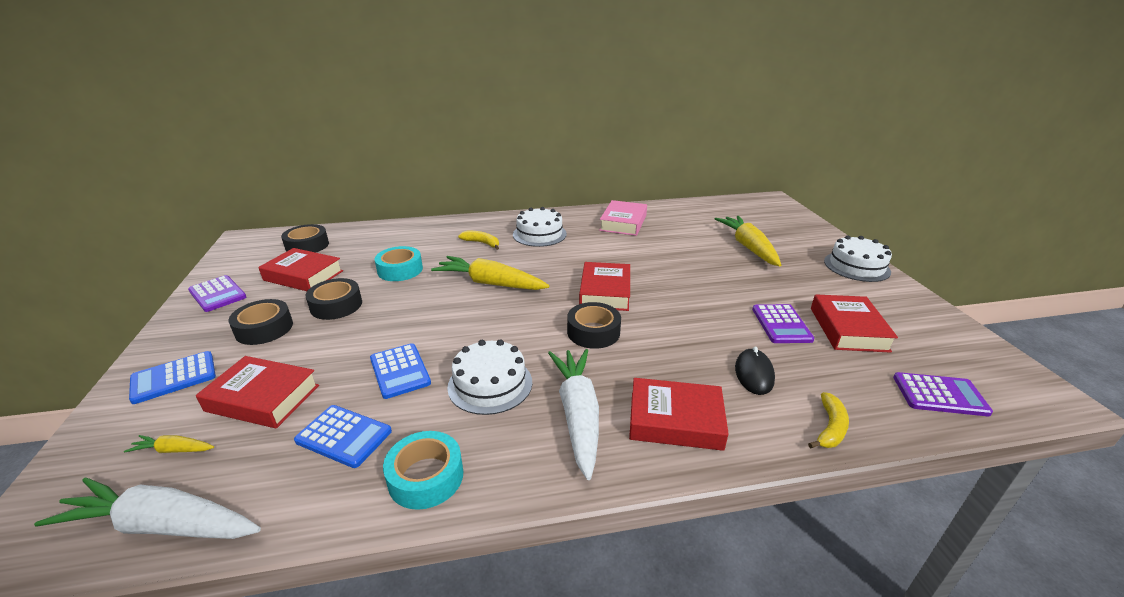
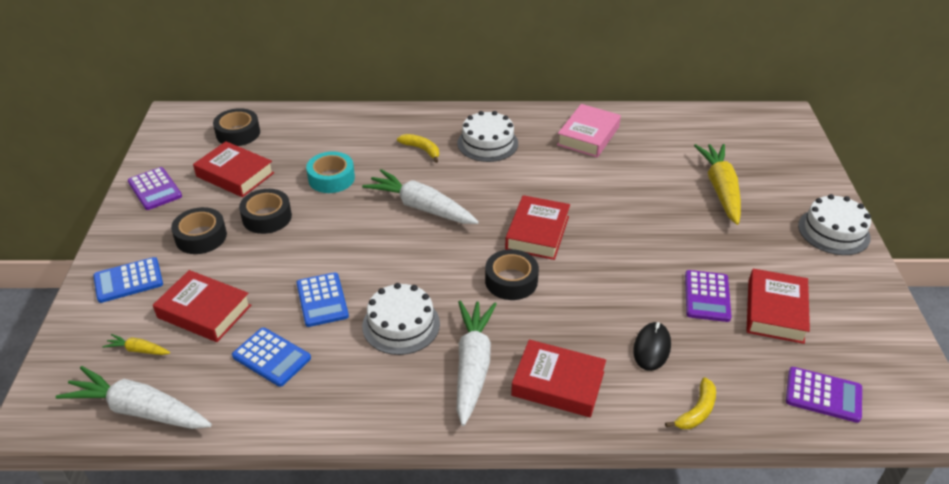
camera: 10 degrees right, 10 degrees up
(426, 477) = (335, 402): turquoise tape -> none
(490, 283) = (421, 207): yellow carrot -> white carrot

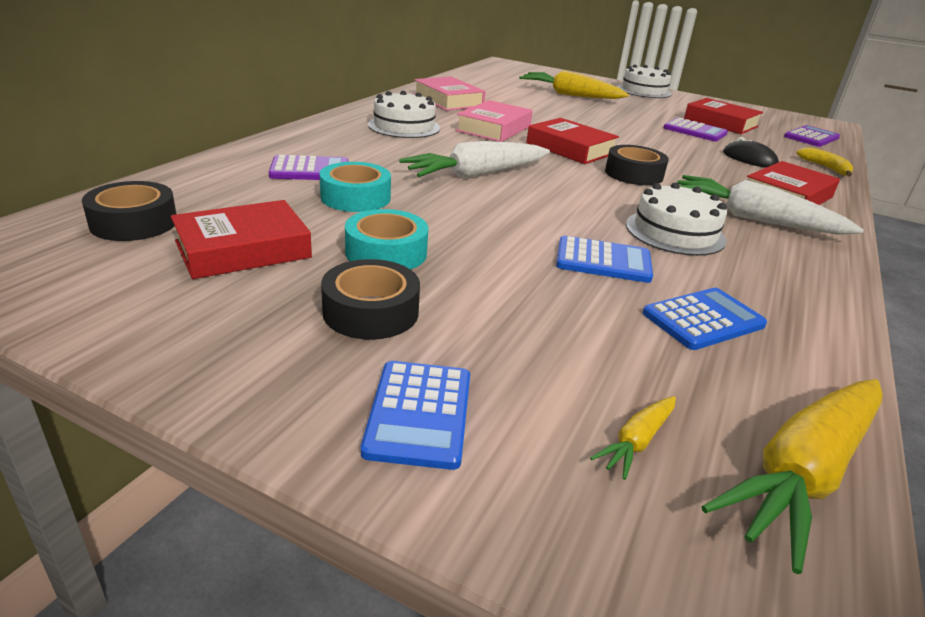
camera: 65 degrees left, 10 degrees down
(139, 410) = (802, 473): white carrot -> yellow carrot
(155, 189) = (162, 325): purple calculator -> purple calculator (310, 170)
(204, 311) = (570, 350): red book -> none
(267, 217) = (386, 252): black tape -> turquoise tape
(421, 150) = (371, 148): yellow banana -> none
(539, 181) = (493, 128): none -> pink book

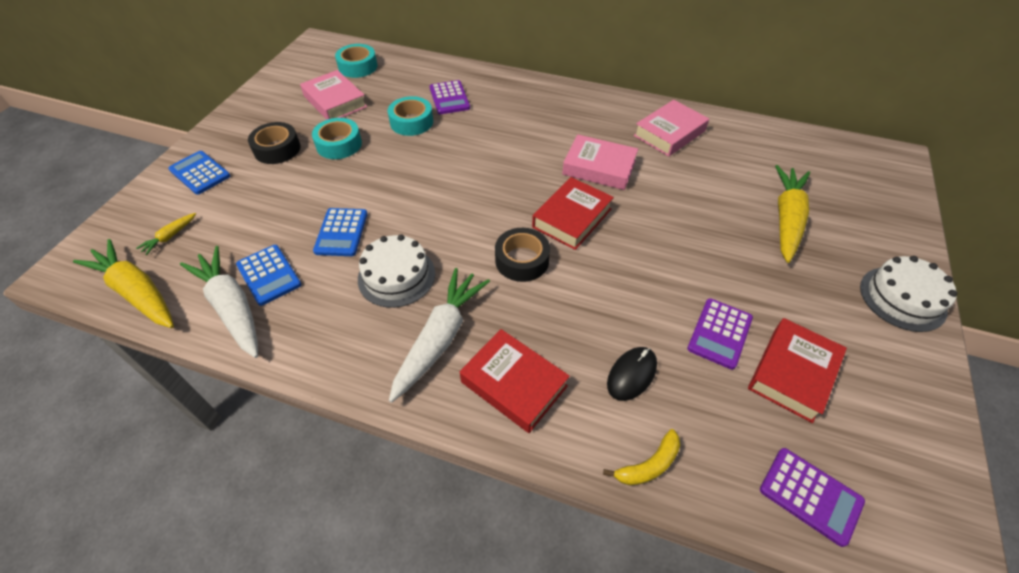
camera: 85 degrees right, 20 degrees up
(134, 223) = (358, 67): black tape -> turquoise tape
(243, 249) = (335, 101): red book -> pink book
(404, 126) = (567, 120): white cake -> none
(419, 414) = (200, 173): blue calculator -> blue calculator turned 45 degrees clockwise
(476, 174) = (475, 167): white carrot -> white carrot (232, 307)
(636, 442) = (170, 237): yellow carrot -> yellow carrot turned 90 degrees counterclockwise

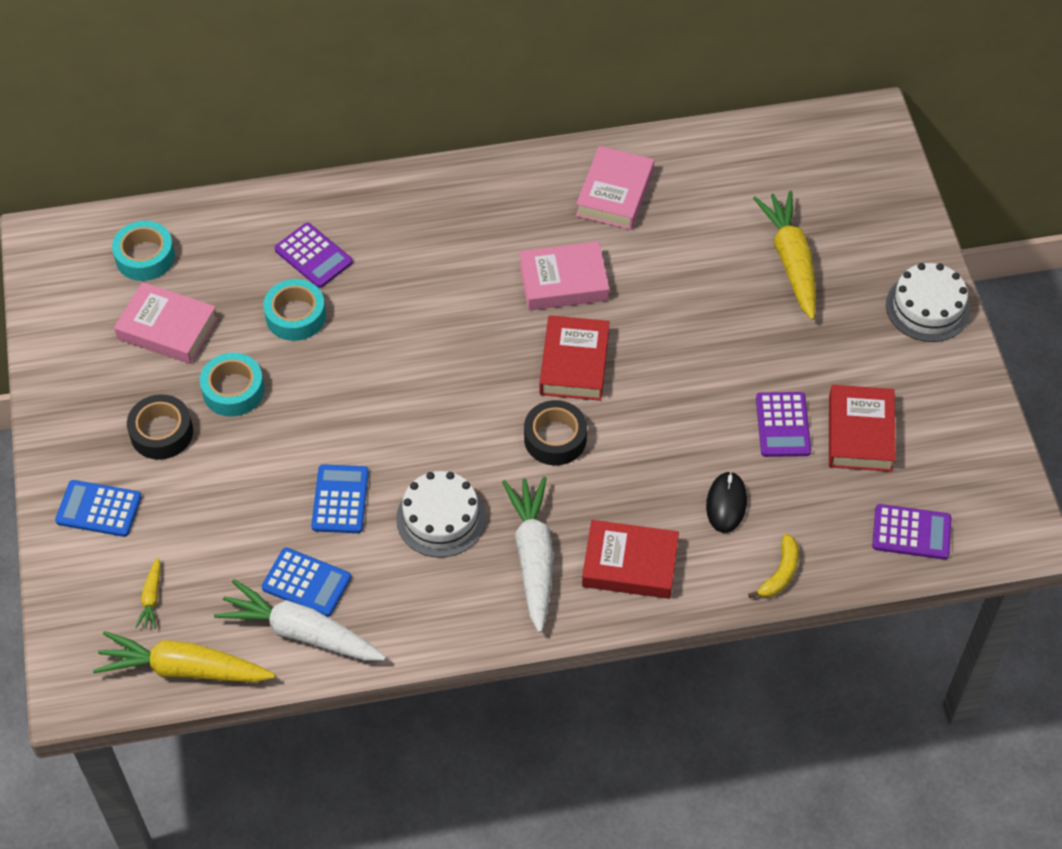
camera: 30 degrees left, 5 degrees up
(341, 232) = (340, 499): blue calculator -> blue calculator turned 150 degrees counterclockwise

